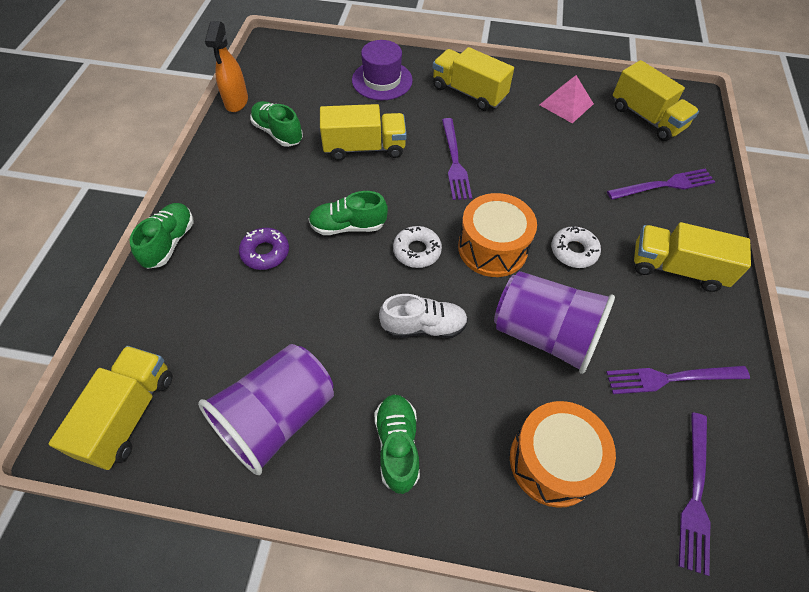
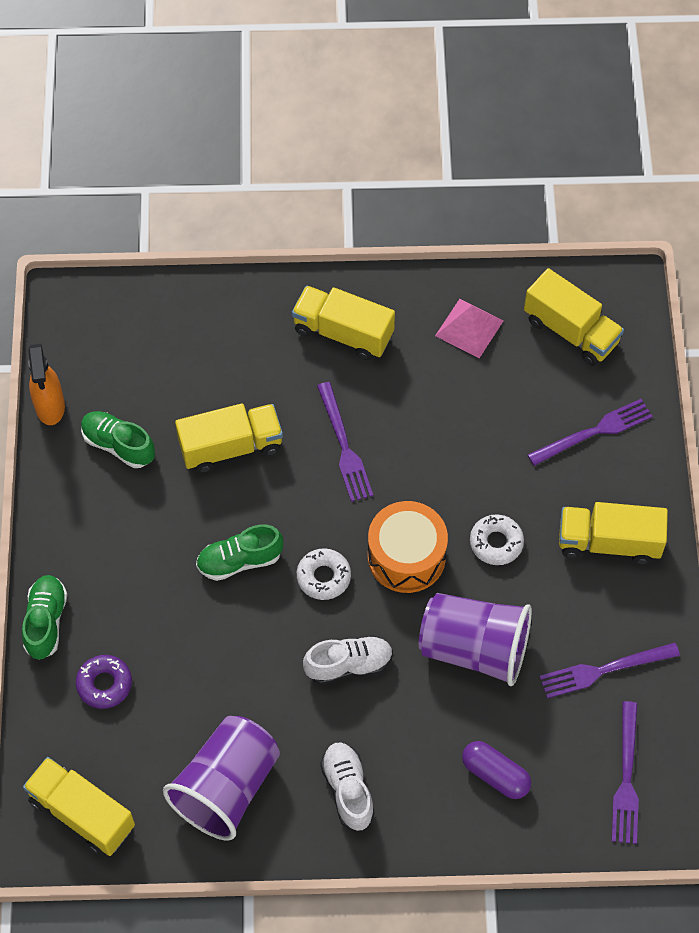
camera: 10 degrees left, 5 degrees up
(129, 415) = (82, 813): yellow truck -> yellow truck turned 60 degrees counterclockwise
(265, 253) = (157, 613): purple donut -> purple donut (104, 684)
(382, 80) = (227, 334): purple hat -> none
(397, 445) = (347, 790): green shoe -> white shoe
(553, 461) = (495, 774): orange drum -> purple capsule

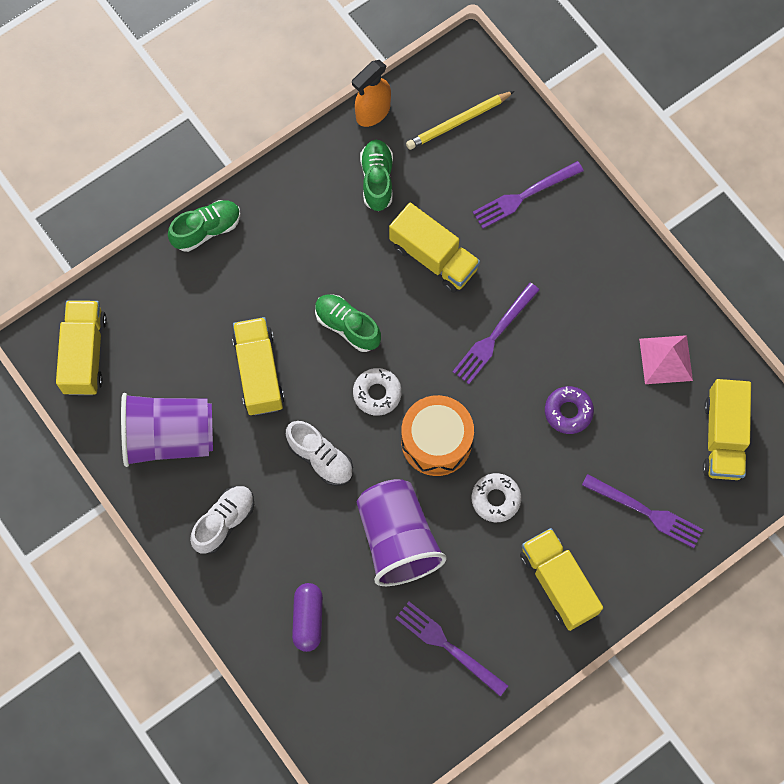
camera: 55 degrees right, 10 degrees up
(104, 684) = (188, 301): purple donut -> purple donut (568, 412)
(119, 344) = (458, 122): none -> yellow pencil
(343, 333) = (589, 270): yellow truck -> yellow truck (259, 372)
(626, 777) = (372, 717): purple fork -> purple fork (524, 195)

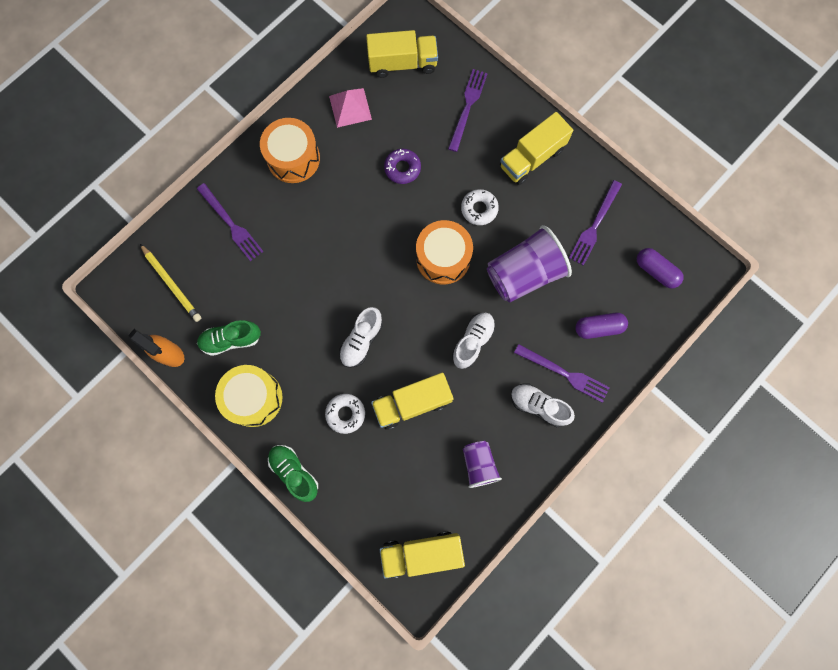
camera: 100 degrees left, 5 degrees up
(169, 437) = (479, 465): purple cup -> purple cup, size x0.56
(302, 196) = (254, 398): none -> yellow drum
(347, 326) = (361, 341): green shoe -> white shoe
(370, 714) = (656, 271): none -> purple capsule
(377, 393) = (413, 308): white donut -> white donut (345, 414)
(433, 257) = (293, 284): yellow truck -> none
(494, 335) = (351, 229): purple fork -> purple fork (564, 373)
(602, 279) = (293, 158): none -> orange drum

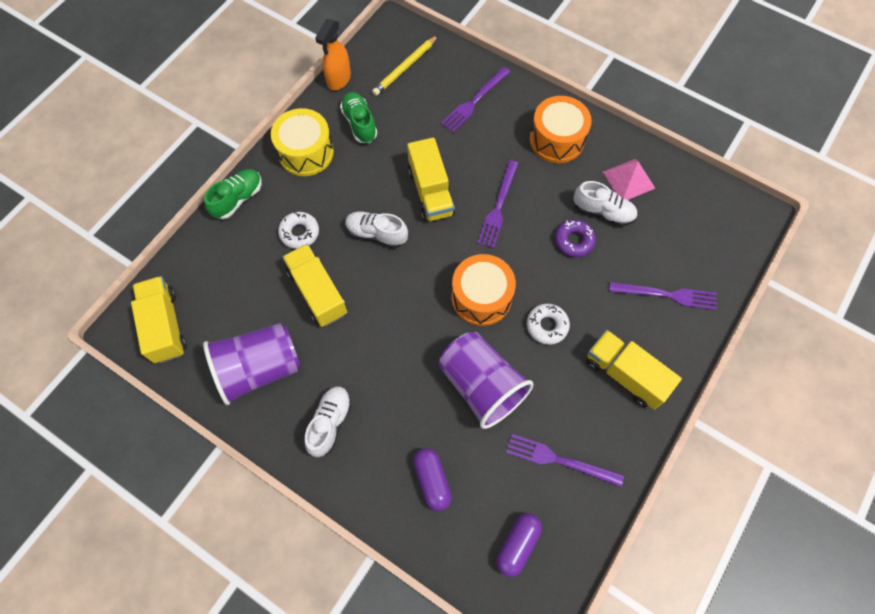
camera: 80 degrees right, 10 degrees down
(402, 63) = (697, 221): yellow truck -> yellow truck (431, 192)
(473, 341) = (393, 342): white shoe -> white shoe (603, 212)
(479, 465) = (259, 368): purple cup -> purple cup, size x1.79
(564, 373) = (371, 447): purple fork -> purple fork (498, 206)

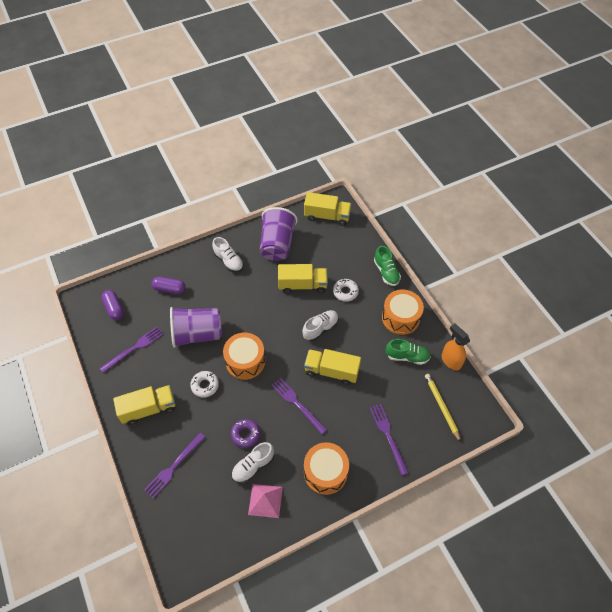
camera: 120 degrees right, 10 degrees down
(306, 152) = (400, 318): yellow drum -> orange drum

